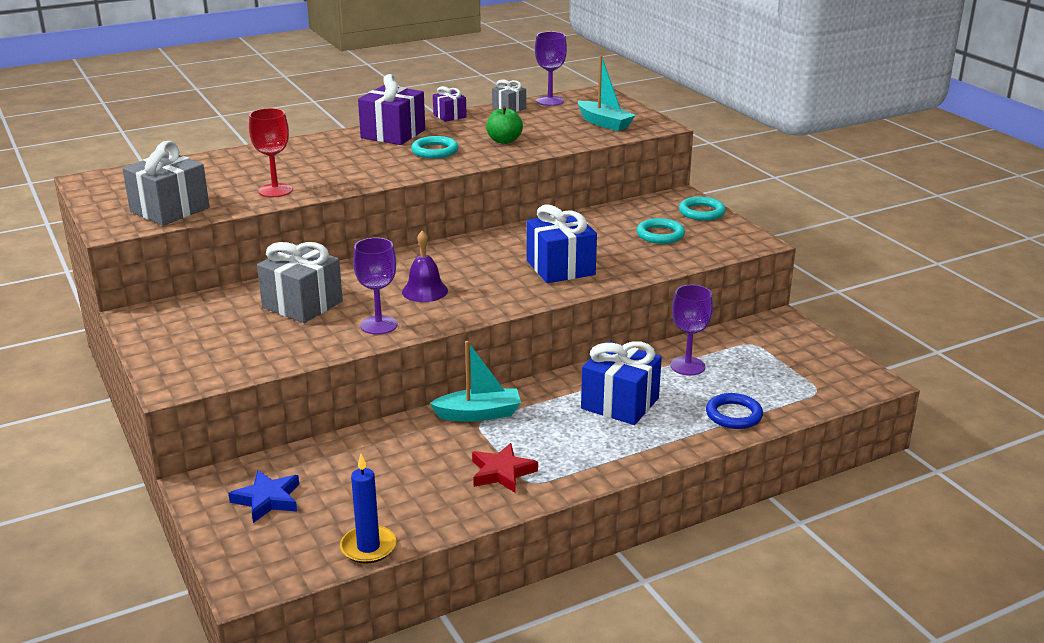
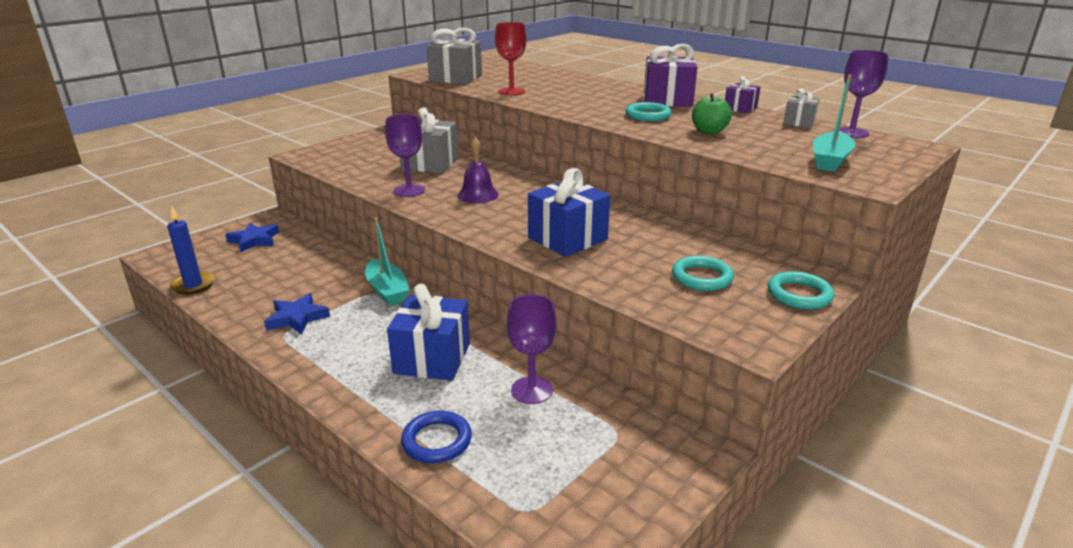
camera: 70 degrees right, 0 degrees up
(502, 472) = (297, 318): red star -> blue star

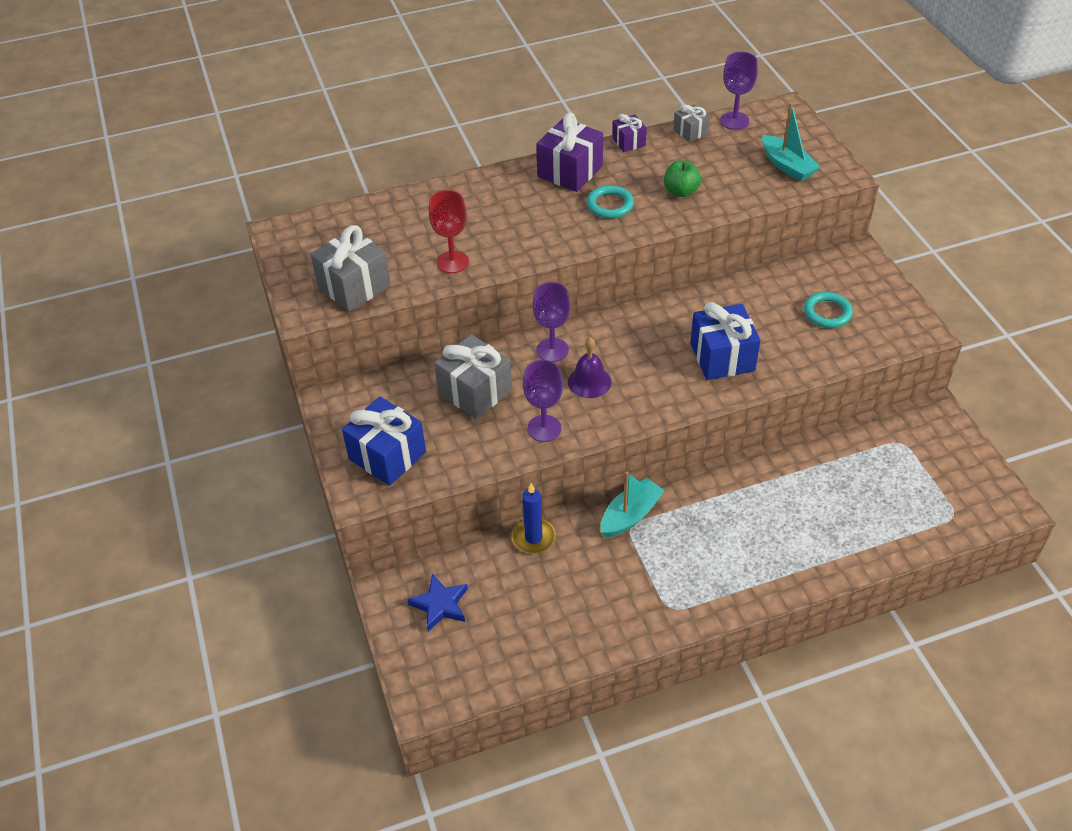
camera: 60 degrees left, 20 degrees up
(193, 285) = (524, 672): blue candle -> blue candle (533, 537)
(297, 318) = (645, 593): blue star -> none
(387, 290) = (630, 515): turquoise boat -> turquoise boat turned 45 degrees counterclockwise
(432, 358) = (762, 514): blue gift -> blue gift (387, 456)
(437, 441) = (868, 540): blue ring -> none
(531, 390) = (833, 469): purple goblet -> purple goblet (552, 350)
(799, 294) = (874, 279): turquoise ring -> none

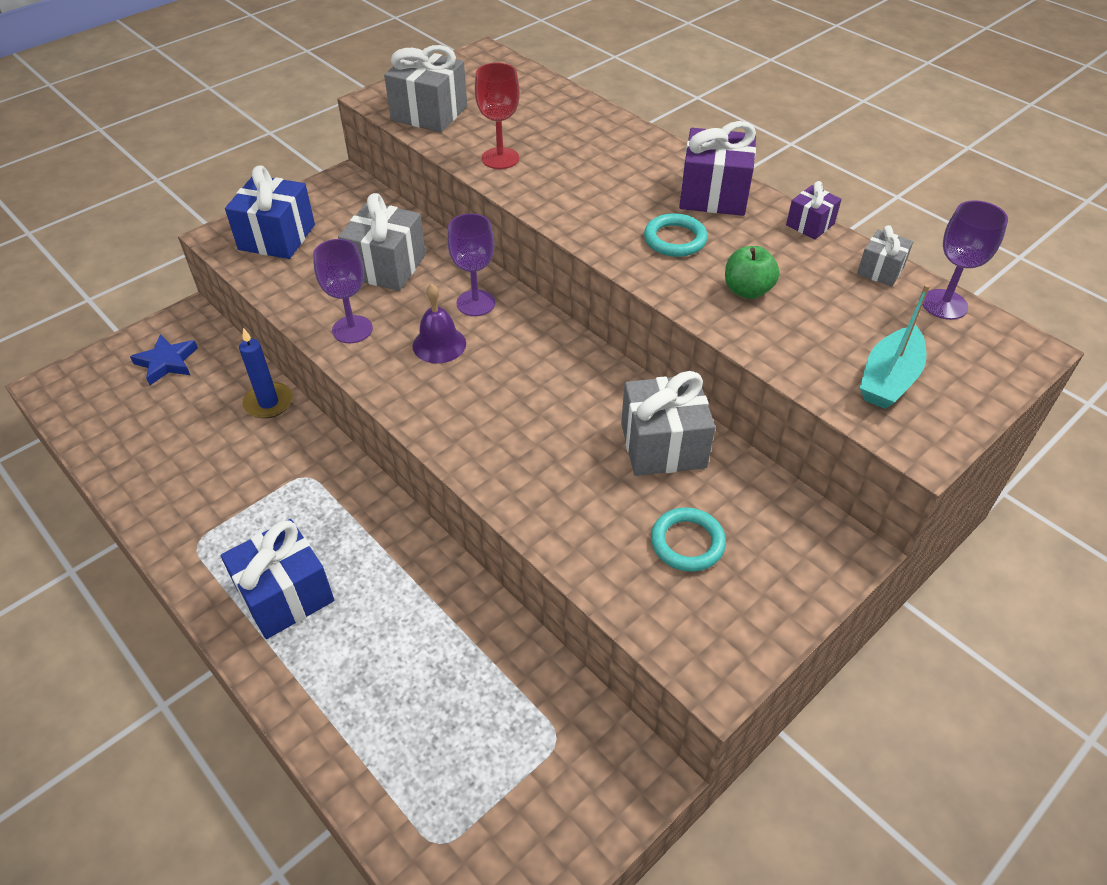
camera: 65 degrees right, 0 degrees up
(630, 515) = (323, 472): turquoise boat -> none
(722, 357) = (537, 449): blue gift -> blue gift (285, 595)
(744, 297) = (663, 445): none -> grey gift

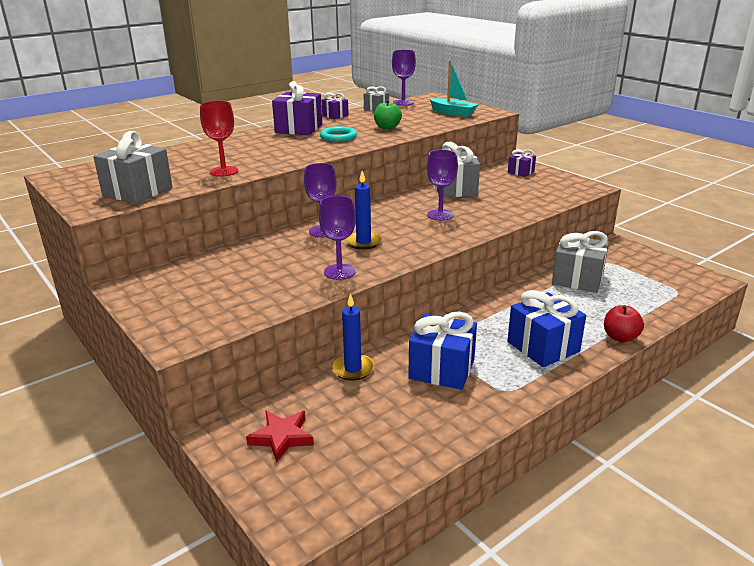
camera: 85 degrees left, 20 degrees down
(167, 362) = (282, 437): blue star -> red star
(277, 237) = (196, 311): blue gift -> blue gift (441, 369)
(295, 702) = (620, 337): none -> red apple
(386, 266) = (266, 262): grey gift -> grey gift (577, 279)
(439, 344) = (363, 242): purple bell -> blue candle
(541, 424) = (440, 215): none -> purple goblet
(687, 542) = (519, 188): turquoise ring -> none
(786, 555) = (521, 172): none -> purple gift

